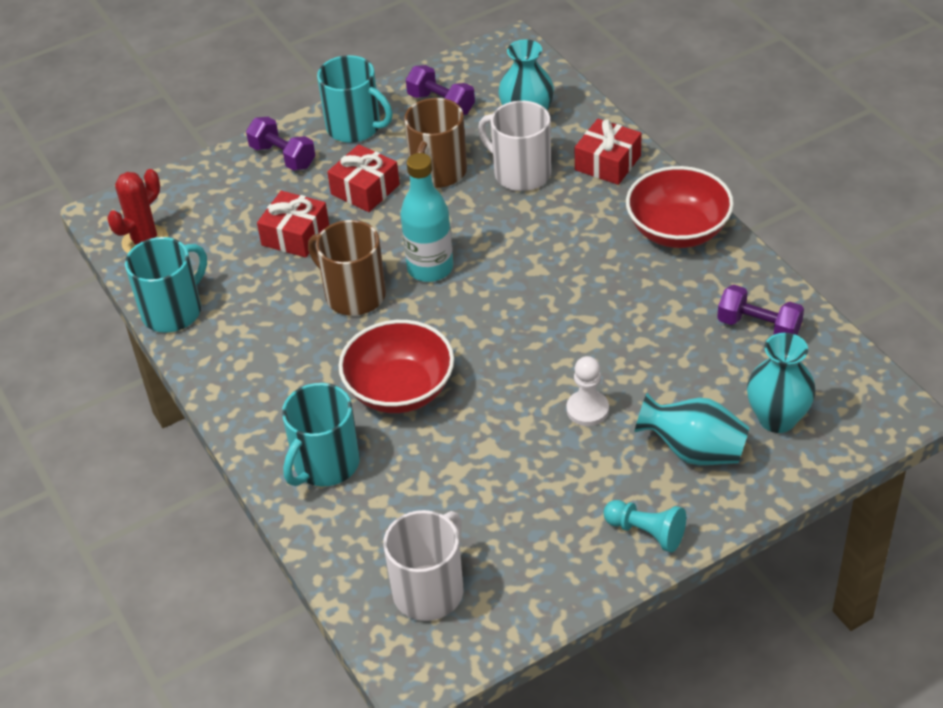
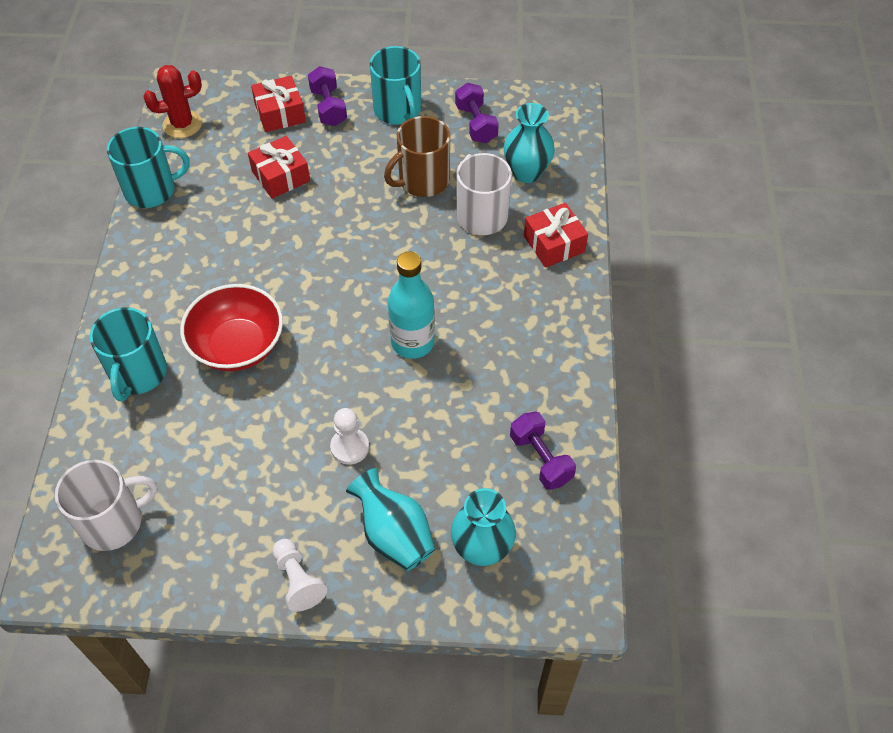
camera: 30 degrees right, 10 degrees up
(325, 464) = (138, 374): turquoise mug -> turquoise mug turned 60 degrees counterclockwise
(354, 295) = (276, 248): brown mug -> none
(365, 189) = (359, 166): red gift -> red gift (280, 113)
(430, 268) = (346, 258): turquoise bottle -> turquoise bottle (412, 342)
(646, 532) = (298, 580): turquoise pawn -> white pawn
(678, 231) = (554, 335): red bowl -> none

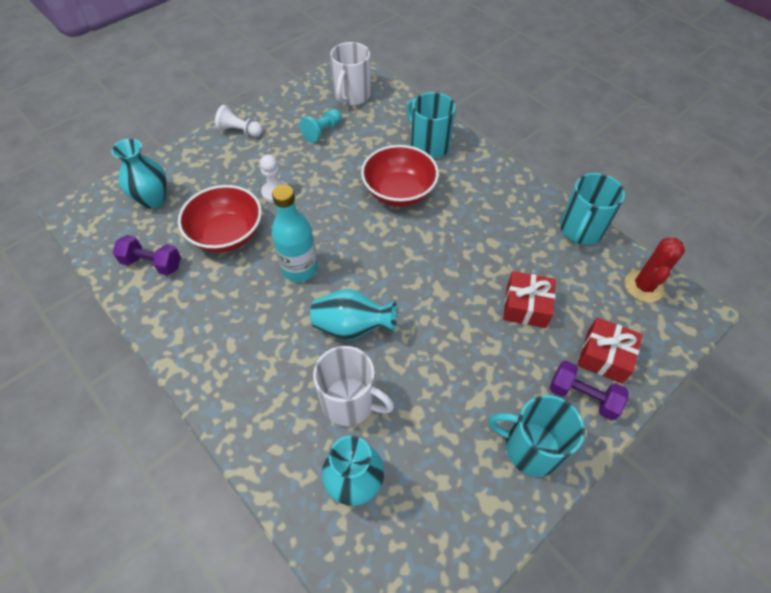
camera: 135 degrees right, 0 degrees up
(212, 492) = (322, 131): none -> turquoise pawn
(394, 535) = (209, 175): turquoise vase -> turquoise vase (352, 327)
(422, 181) = (428, 393): brown mug -> none
(443, 434) = (227, 234): none -> red bowl
(476, 124) = (453, 499): purple dumbbell -> none
(554, 244) = (267, 426): red gift -> none

